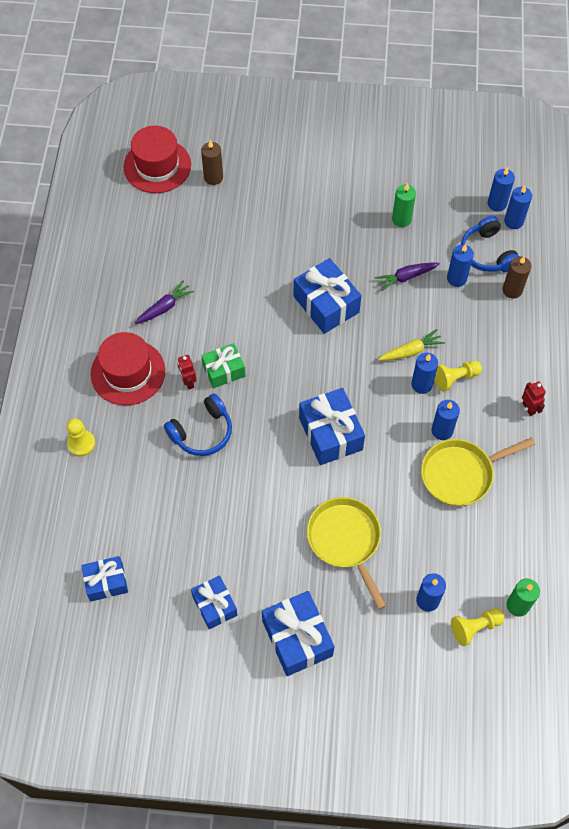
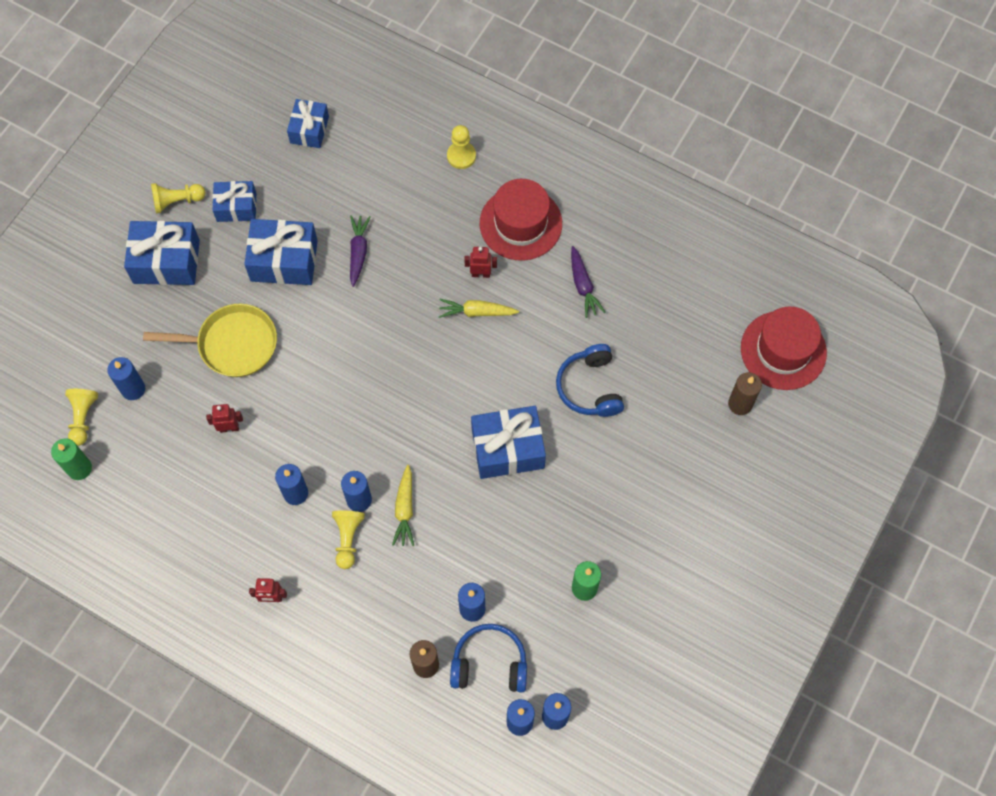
camera: 115 degrees right, 5 degrees up
(202, 432) = (417, 264): blue headphones -> blue headphones (590, 387)
(224, 371) = (477, 312): green gift -> yellow carrot
(233, 662) = (177, 201): none -> yellow pawn
(330, 434) = (351, 382): blue gift -> blue gift (284, 260)
(406, 277) = (501, 552): purple carrot -> purple carrot (358, 252)
(418, 505) = (229, 428): none -> red robot
(461, 474) = (238, 487): yellow pan -> none

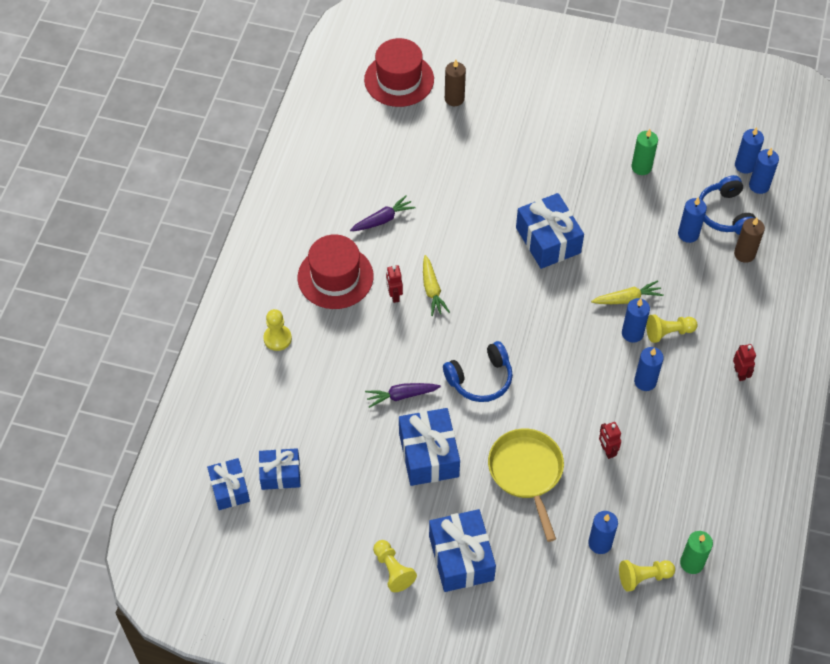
camera: 105 degrees left, 10 degrees down
(236, 207) = (384, 513): blue gift -> blue gift (230, 489)
(590, 387) = (474, 196): blue headphones -> blue headphones (480, 379)

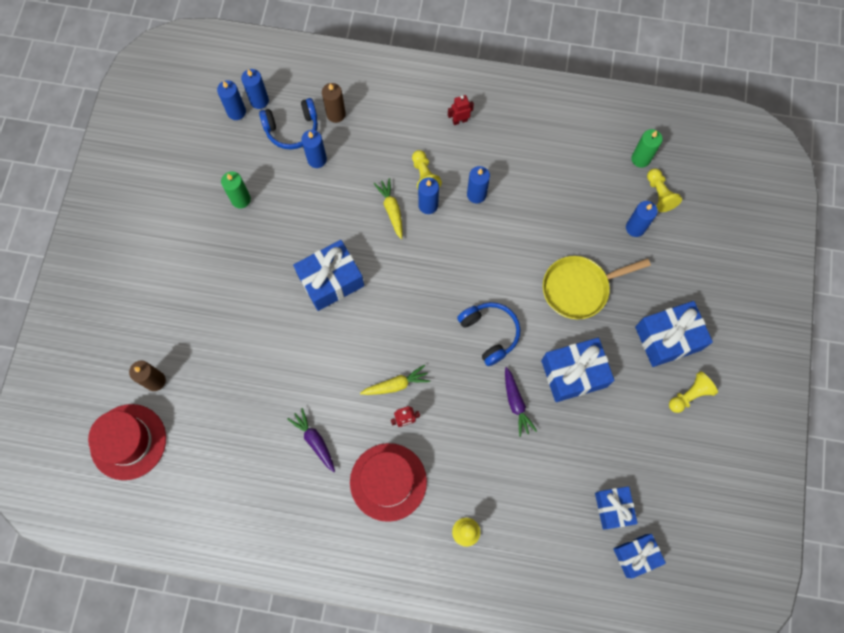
camera: 95 degrees left, 15 degrees up
(607, 450) = (548, 224): red robot -> none

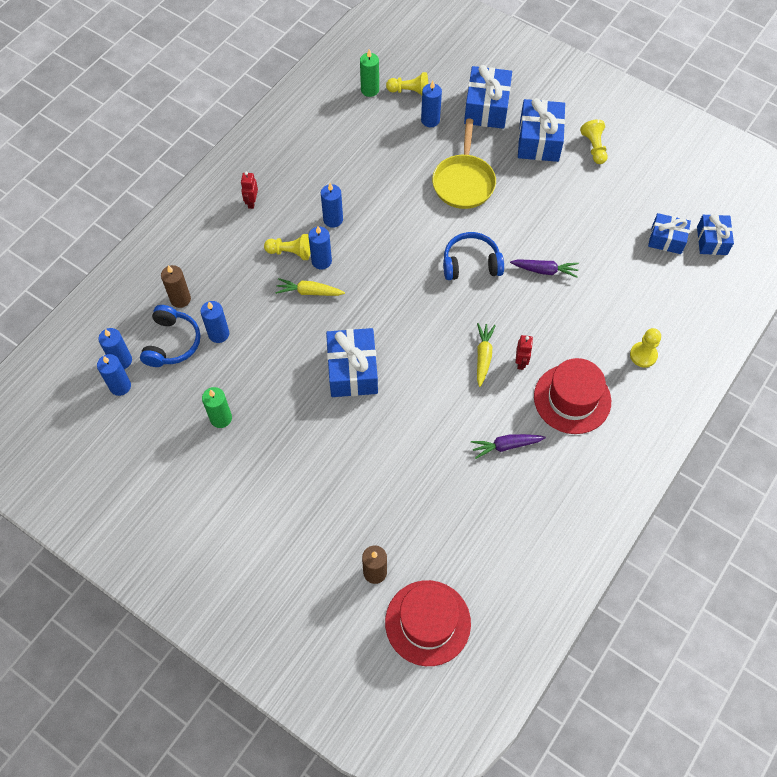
camera: 65 degrees left, 10 degrees down
(573, 373) = (538, 218): blue gift -> blue gift (486, 108)

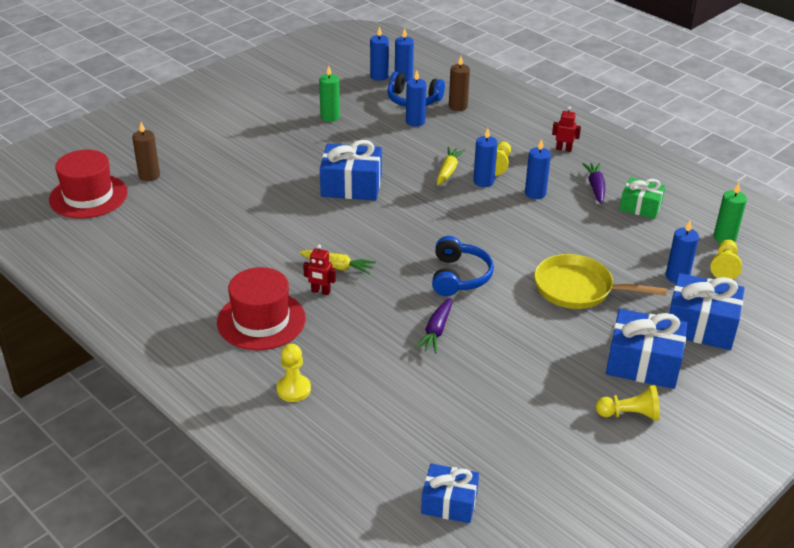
camera: 100 degrees right, 25 degrees down
(337, 143) = (640, 207): none -> green gift
(506, 446) = (229, 265): purple carrot -> purple carrot (595, 187)
(666, 239) = (460, 453): blue gift -> none

